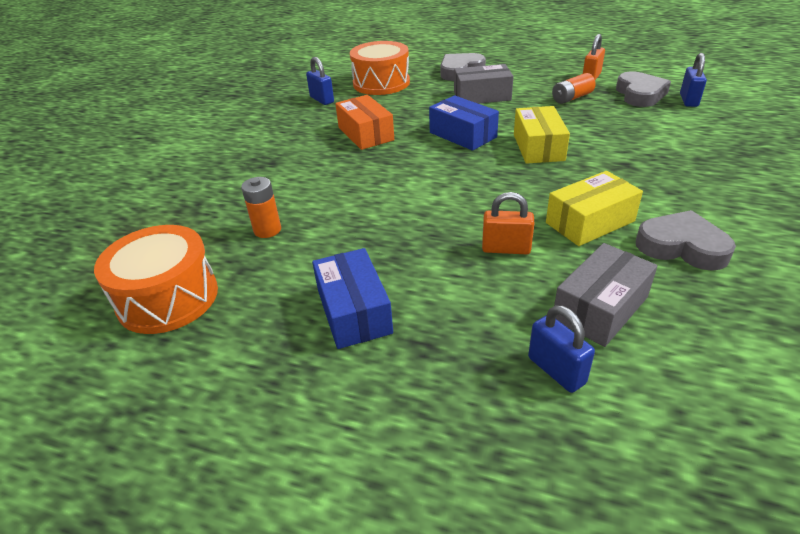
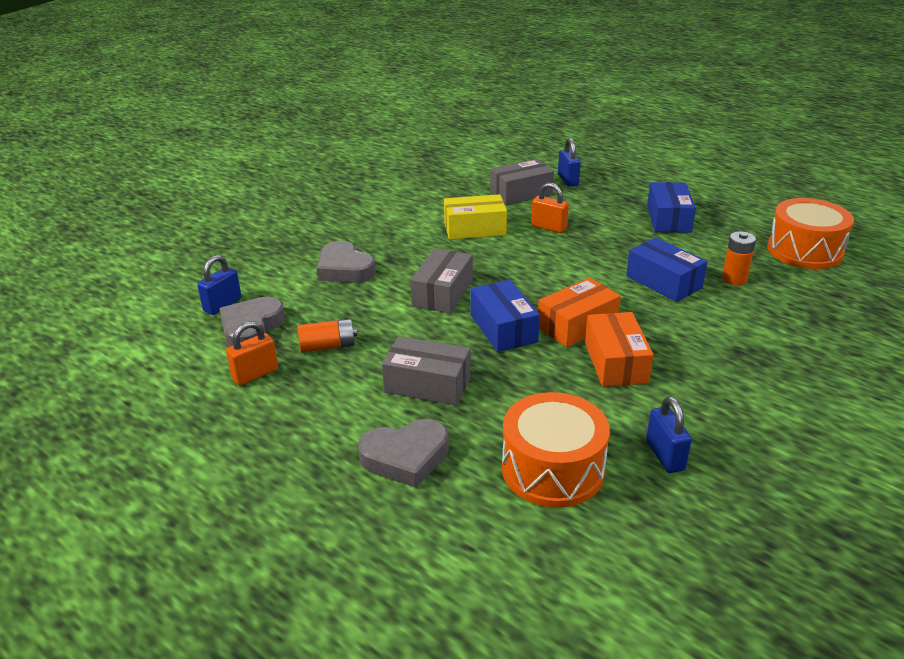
camera: 160 degrees left, 5 degrees down
(342, 208) = (664, 282): none -> blue box
(407, 150) = (577, 325): none -> orange box
(538, 147) = (443, 293): yellow box -> grey box
(682, 246) = (436, 205): grey heart -> grey heart (344, 269)

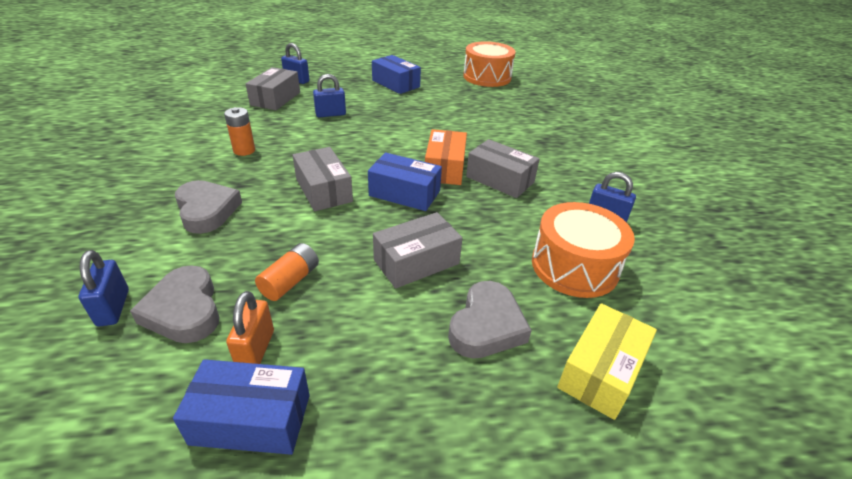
camera: 50 degrees left, 5 degrees up
(344, 269) = (207, 210): grey heart -> grey heart turned 120 degrees counterclockwise
(475, 229) = (277, 135): yellow box -> yellow box (601, 371)
(549, 227) = (330, 114): orange padlock -> blue padlock
(616, 362) = (500, 179): orange box -> grey box
(664, 282) = (449, 120): blue box -> blue box (251, 419)
(734, 279) = (480, 104): orange battery -> orange battery (244, 150)

